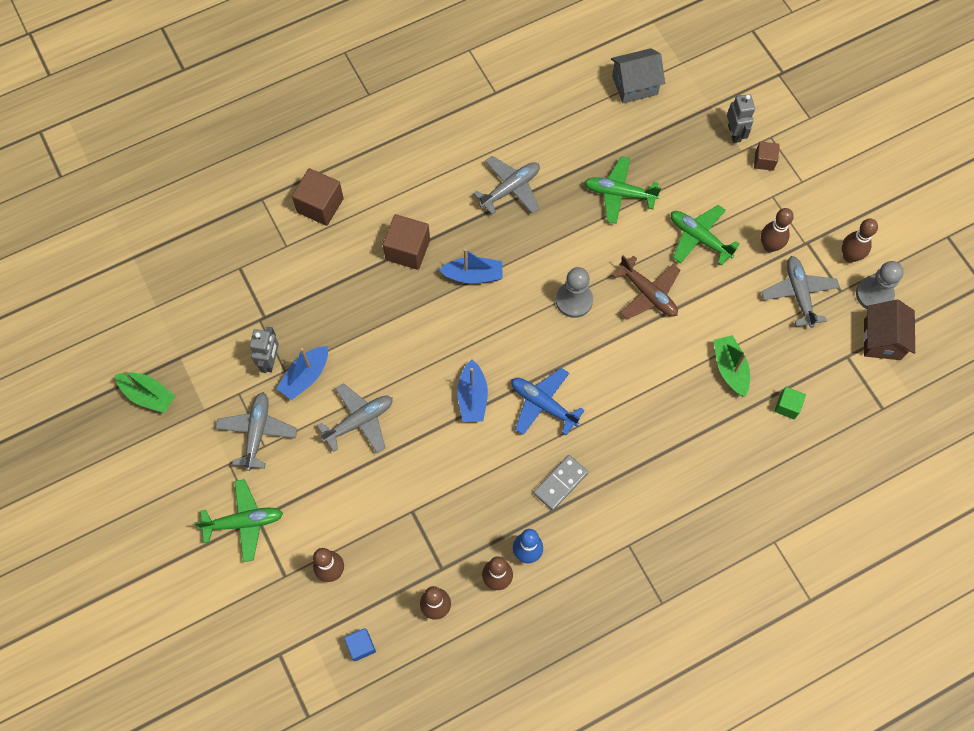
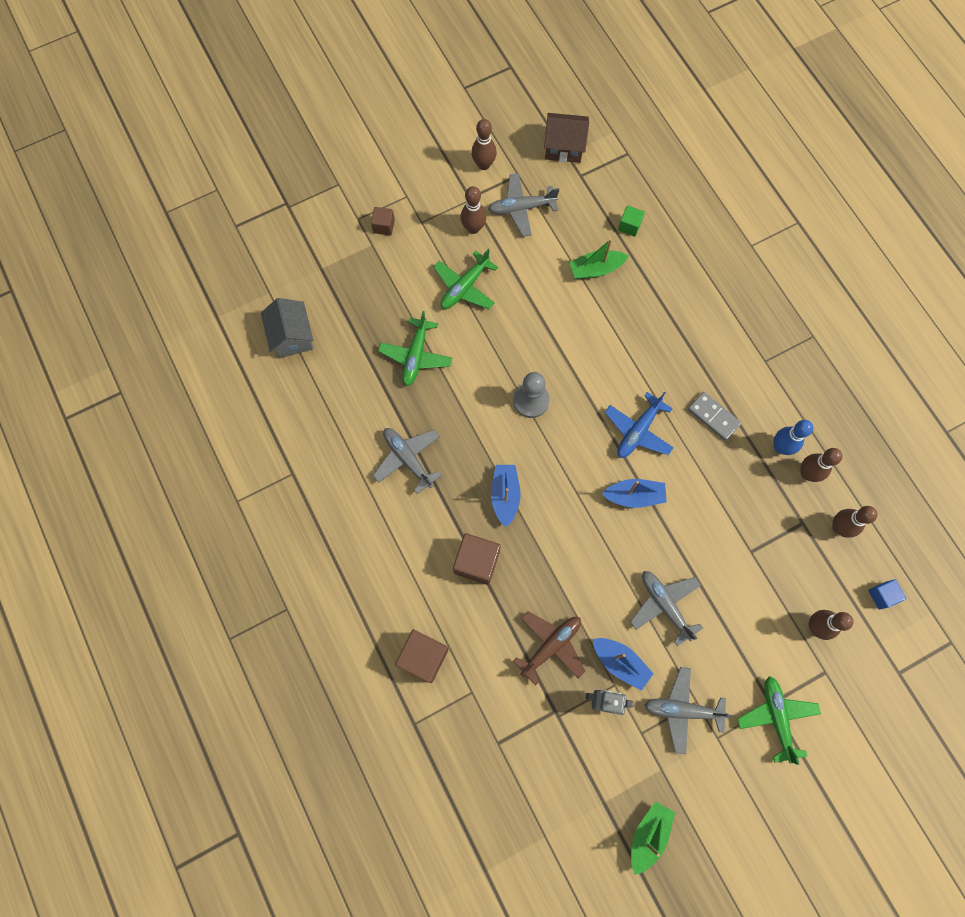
camera: 90 degrees left, 5 degrees up
(648, 293) = (523, 334): brown plane -> brown plane (551, 646)
(734, 133) = (352, 249): grey robot -> none
(874, 294) = (521, 149): grey pawn -> none

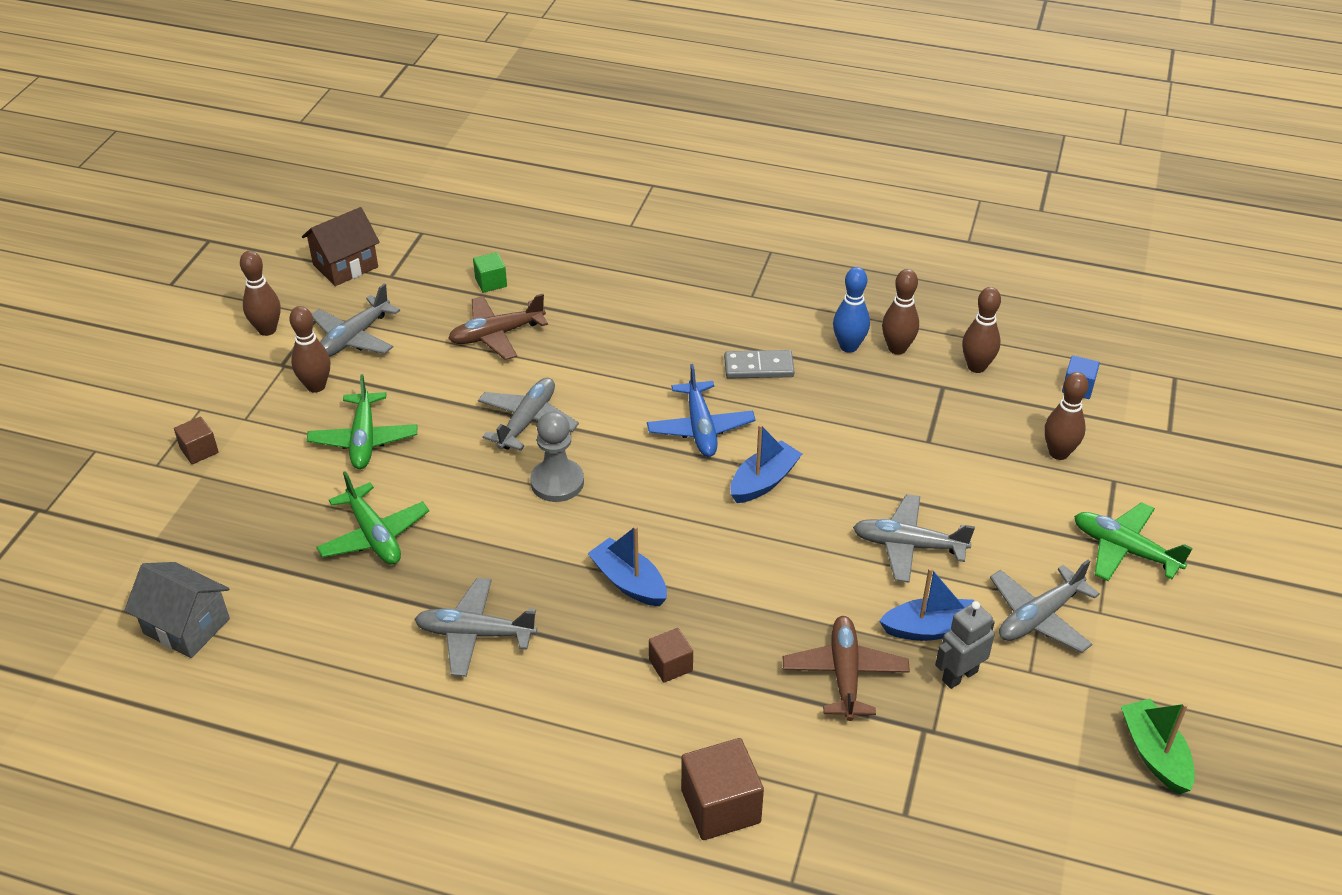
camera: 45 degrees left, 30 degrees down
(477, 562) = (670, 665): brown cube -> brown cube, size x0.57
(554, 346) = (527, 421): none -> grey plane
(596, 269) = (496, 335): green boat -> brown plane

